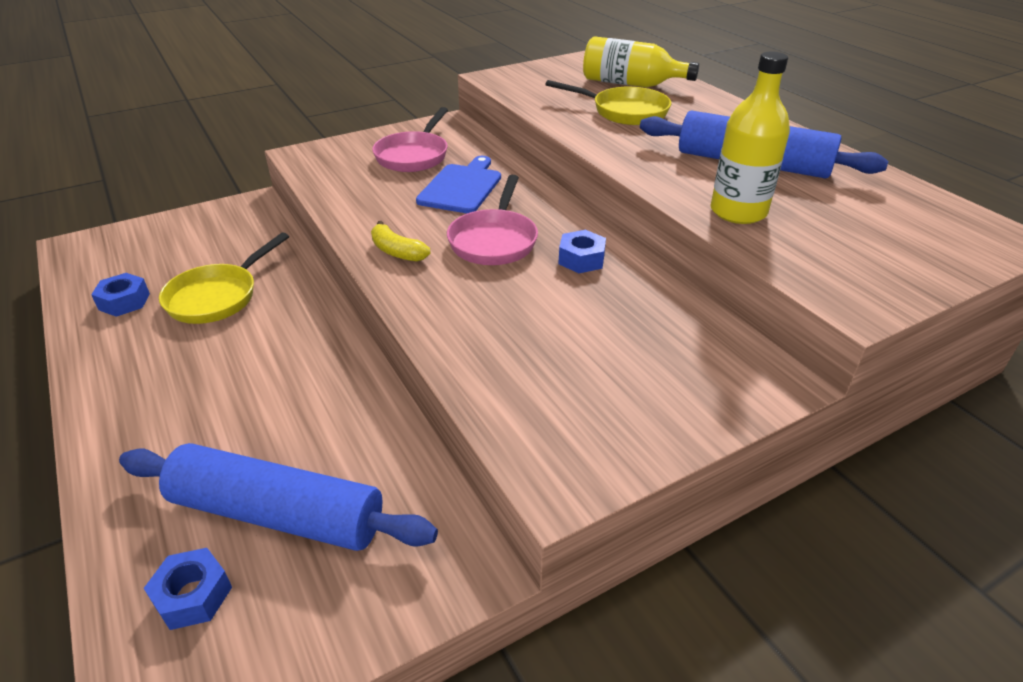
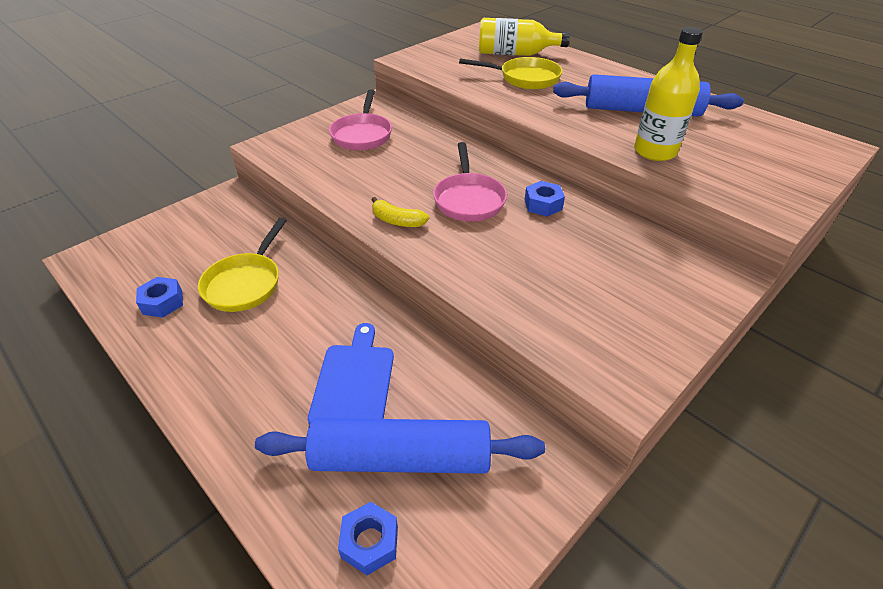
camera: 15 degrees left, 5 degrees up
(462, 187) = (417, 157): blue cutting board -> blue cutting board (354, 382)

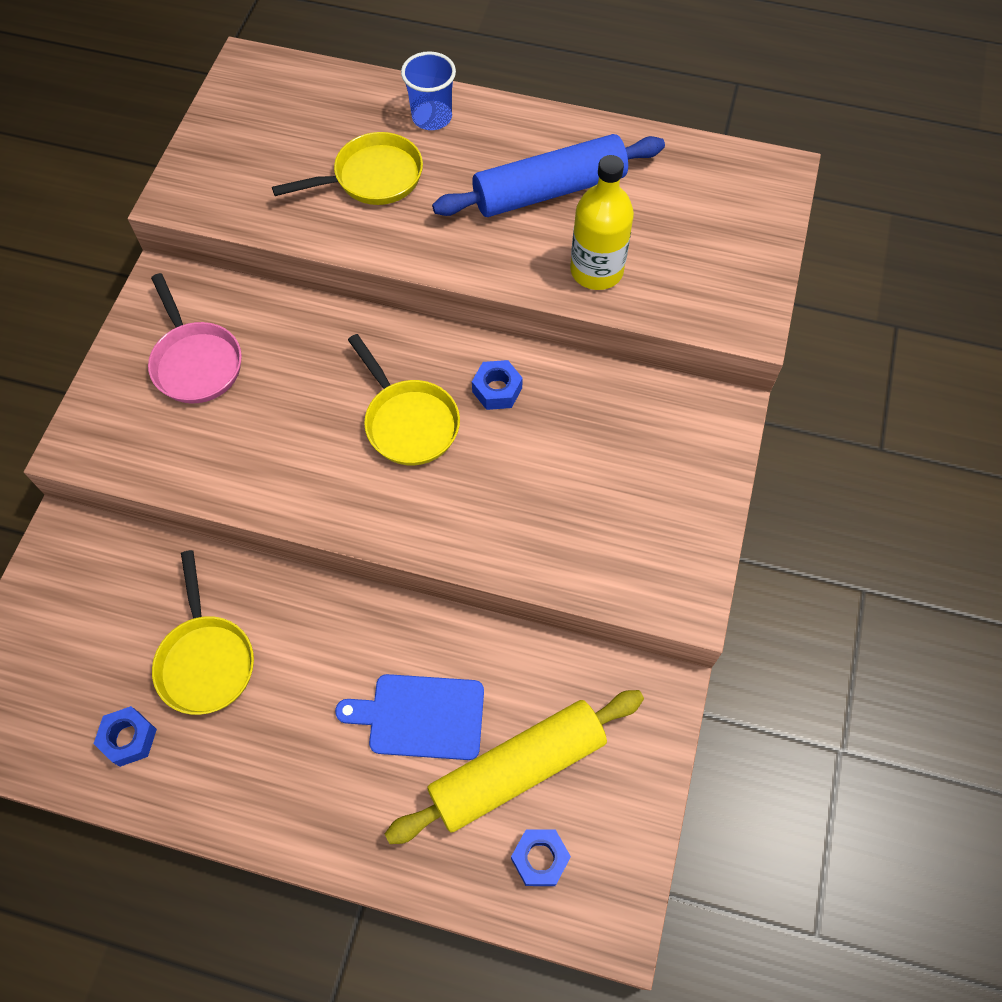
camera: 30 degrees left, 20 degrees up
(354, 382) = (420, 716): blue cutting board -> blue cutting board turned 60 degrees counterclockwise
(397, 221) = (348, 499): yellow banana -> none
(401, 458) = (517, 769): blue rolling pin -> yellow rolling pin
(469, 199) = (408, 422): pink pan -> yellow pan
(515, 54) = (327, 120): yellow bottle -> none
(581, 67) = (432, 117): none -> blue cup

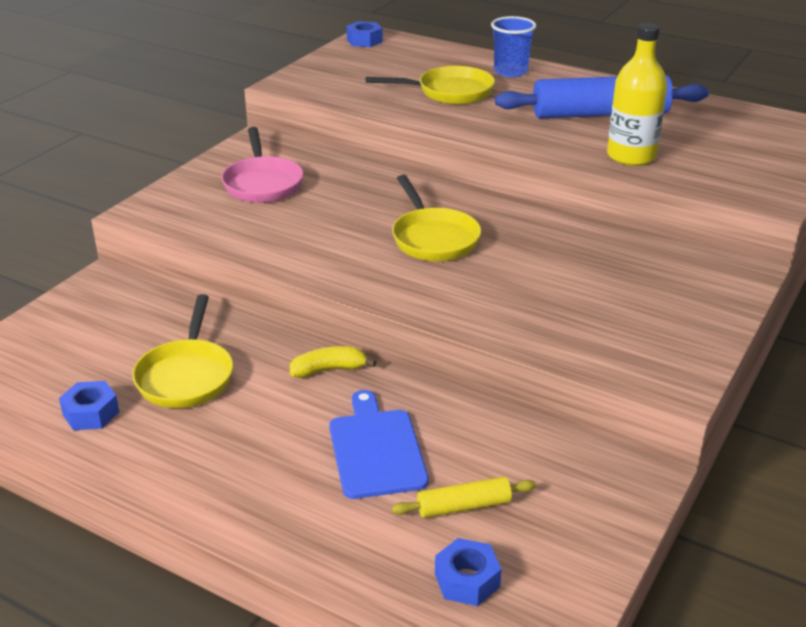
camera: 15 degrees right, 30 degrees down
(345, 615) = (329, 370): none -> yellow banana
(420, 716) = (376, 449): blue cutting board -> blue cutting board turned 60 degrees clockwise
(497, 390) = (521, 232): blue nut -> blue nut (364, 41)
(517, 769) = (464, 506): yellow rolling pin -> yellow rolling pin, size x0.47

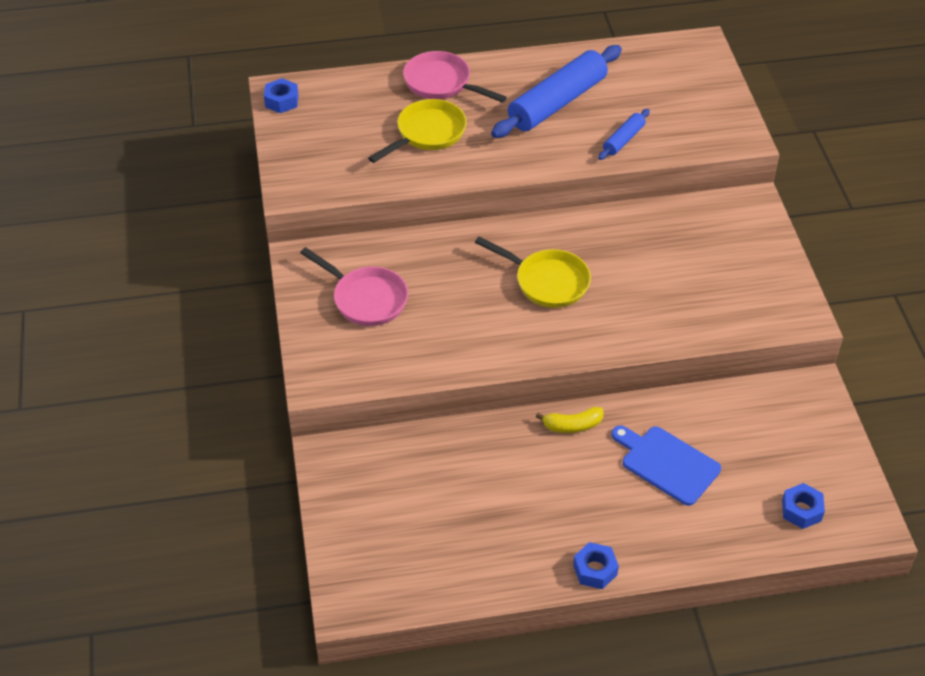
camera: 40 degrees left, 15 degrees up
(91, 413) = (473, 557): blue nut -> blue nut (595, 570)
(186, 376) = (493, 490): yellow pan -> none
(329, 370) = (572, 425): yellow banana -> yellow banana turned 135 degrees counterclockwise
(464, 506) = (752, 467): yellow rolling pin -> none
(510, 71) = (442, 83): blue cup -> pink pan
(631, 156) = (623, 140): yellow bottle -> blue rolling pin

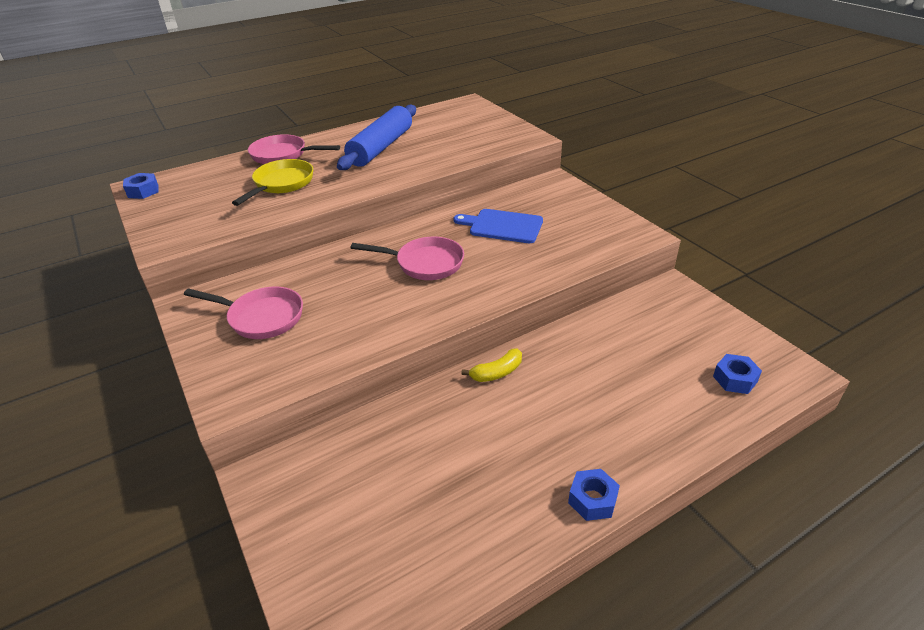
camera: 20 degrees left, 10 degrees down
(547, 281) = (425, 263): yellow pan -> pink pan
(623, 140) = (443, 156): blue rolling pin -> none
(667, 463) = (597, 377): blue cutting board -> blue cutting board (502, 226)

